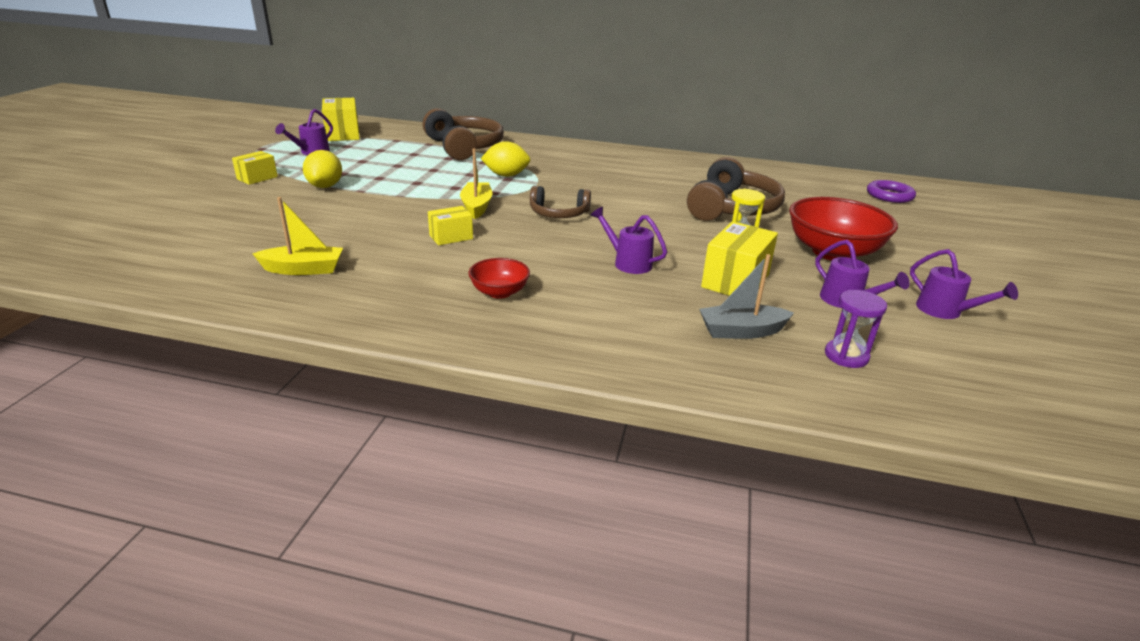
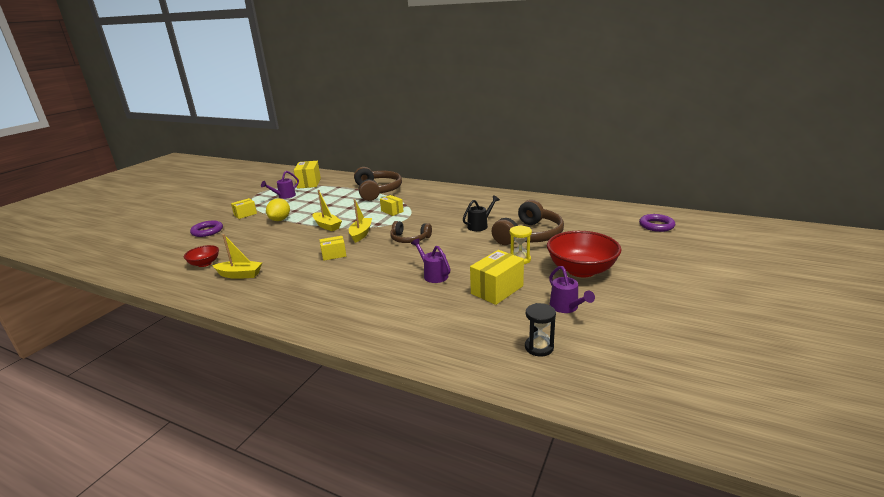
camera: 15 degrees right, 5 degrees down
(201, 203) = (207, 231): none -> purple ring
(413, 195) = (327, 226): none -> yellow boat
(499, 292) = (341, 293): red bowl -> red bowl (204, 264)
(506, 175) = (392, 211): yellow lemon -> yellow box
(652, 195) = (480, 226): none -> black watering can
(741, 331) = (478, 326): grey boat -> none
(846, 356) = (539, 347): purple hourglass -> black hourglass
(945, 311) = (635, 318): purple watering can -> none

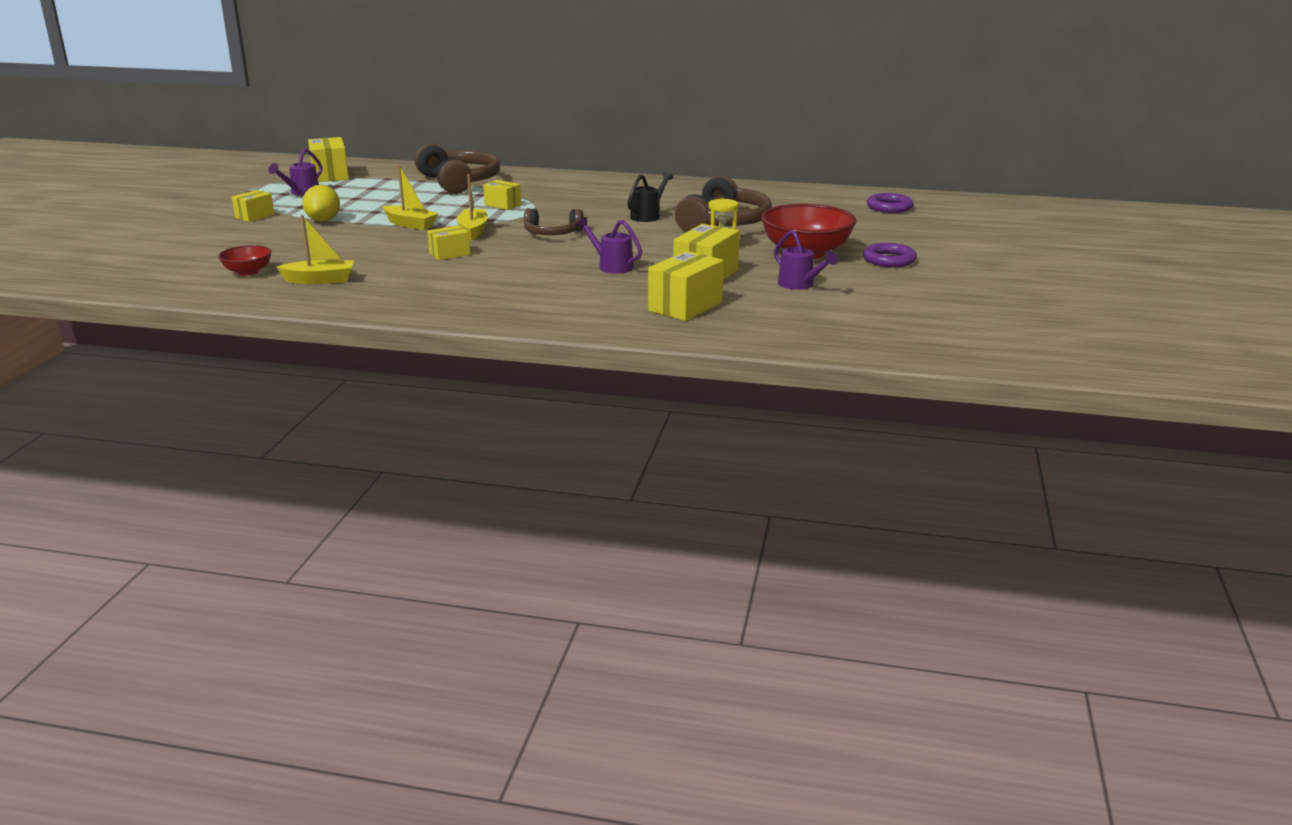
camera: 15 degrees left, 0 degrees up
(207, 231) = (209, 238): purple ring -> purple ring (889, 260)
(468, 326) = (685, 306): none -> yellow box
(539, 347) = (780, 317): black hourglass -> none

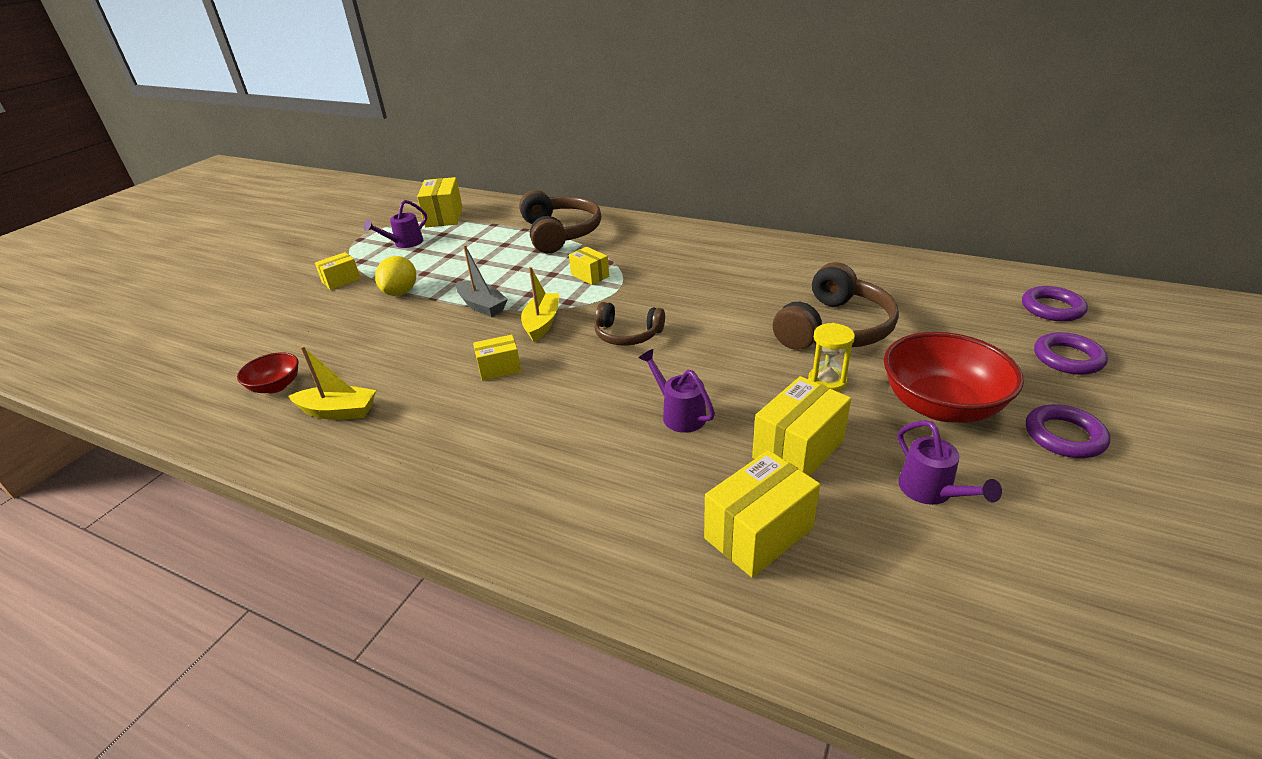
camera: 15 degrees right, 10 degrees up
(410, 224) = (482, 306): yellow boat -> grey boat
(648, 216) = (744, 307): black watering can -> none
(897, 229) = (1067, 358): none -> purple ring

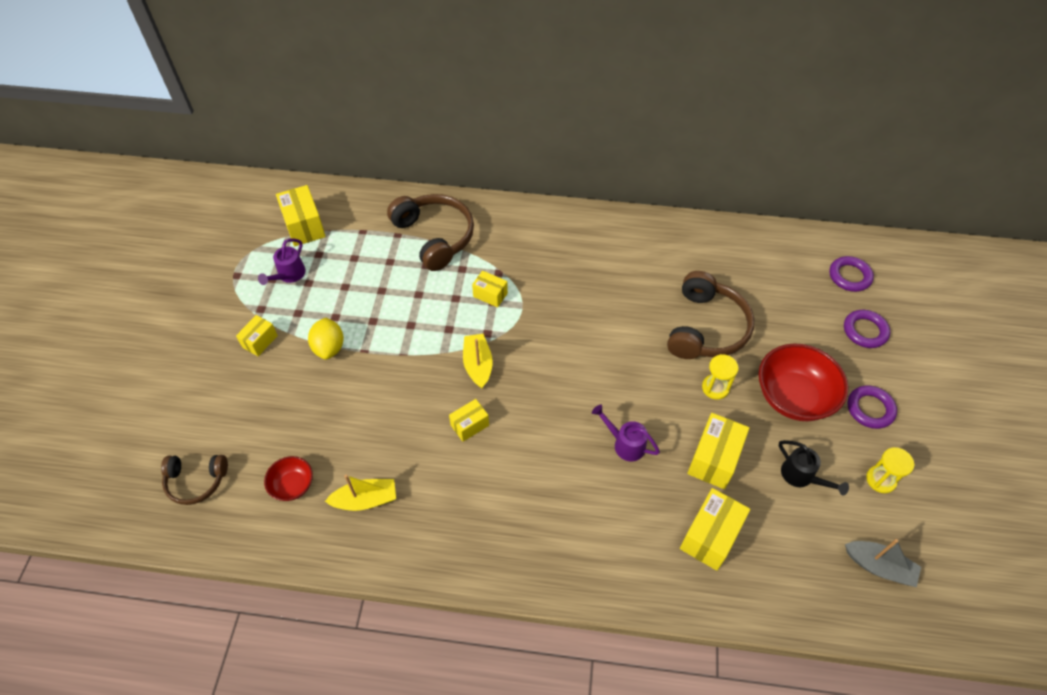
camera: 20 degrees left, 20 degrees up
(482, 306) = (415, 352): grey boat -> grey boat (879, 566)
(627, 334) = (553, 365): brown headphones -> brown headphones (196, 481)
(931, 491) = (801, 476): purple watering can -> black watering can
(1072, 520) = (880, 480): none -> yellow hourglass

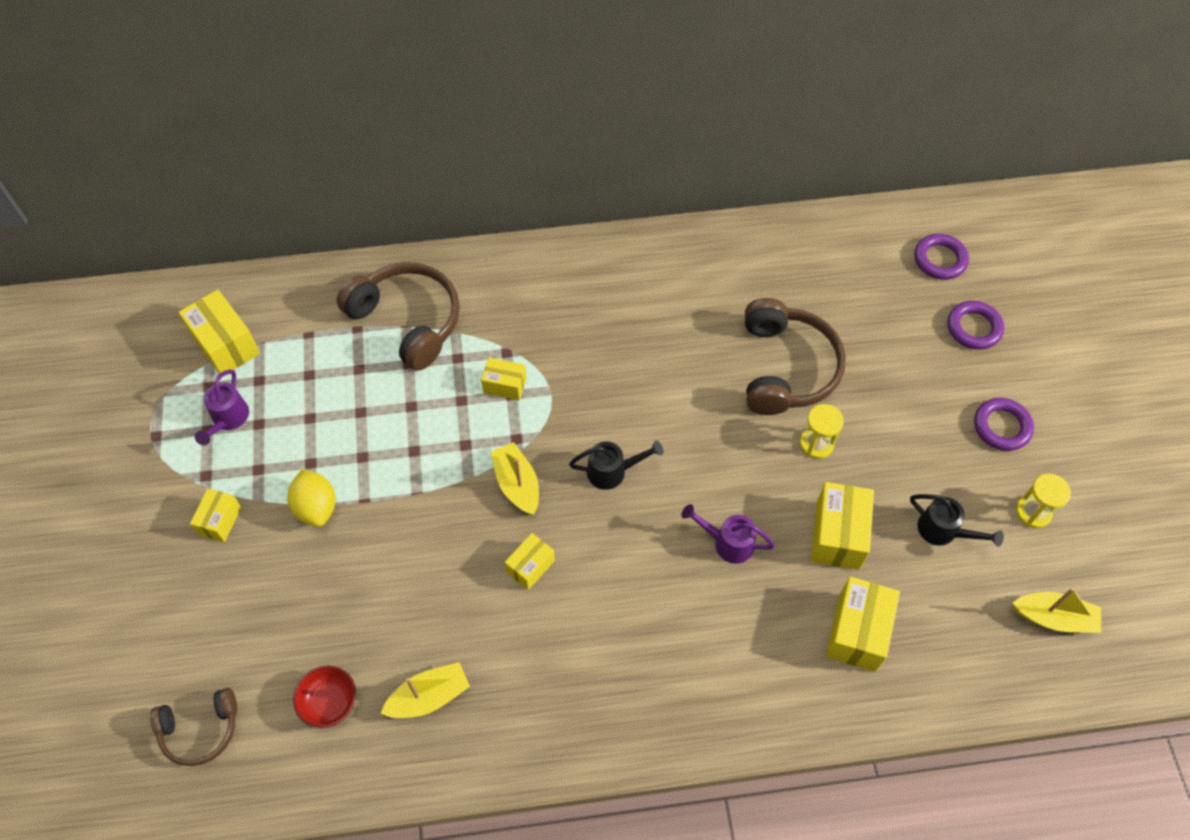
camera: 15 degrees left, 5 degrees up
(551, 372) = (612, 471): none -> black watering can
(793, 397) = (910, 433): red bowl -> none
(879, 566) = (1054, 618): grey boat -> yellow boat

